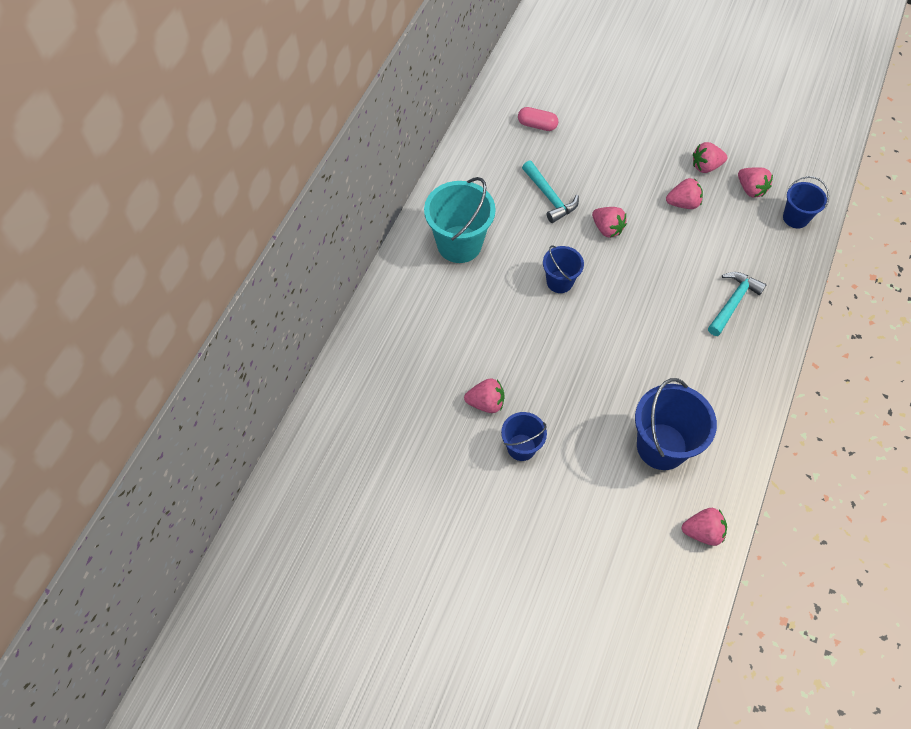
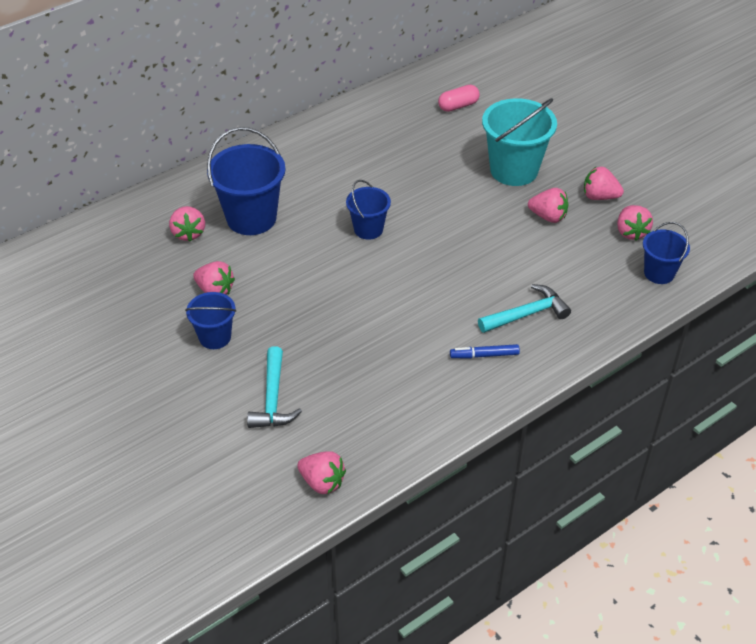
camera: 30 degrees right, 15 degrees down
(459, 244) = (302, 166): turquoise bucket -> turquoise bucket (514, 170)
(537, 125) = (458, 106): pink capsule -> pink capsule turned 75 degrees counterclockwise
(549, 197) = (419, 163): turquoise hammer -> turquoise hammer (273, 398)
(607, 229) = (452, 207): pink strawberry -> pink strawberry (188, 233)
(661, 446) = (346, 396): blue bucket -> blue bucket (251, 218)
(730, 355) = (484, 355): none -> blue marker

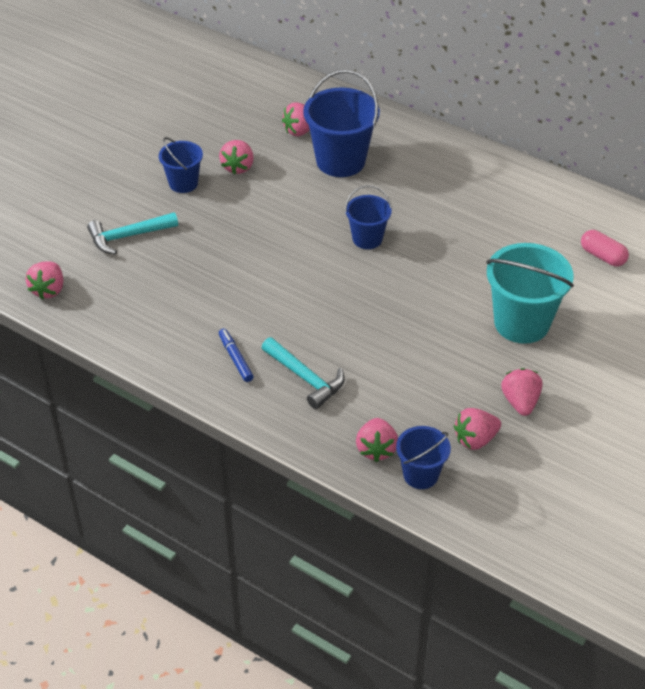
camera: 70 degrees right, 0 degrees up
(548, 216) = (461, 365): pink strawberry -> pink strawberry (376, 449)

